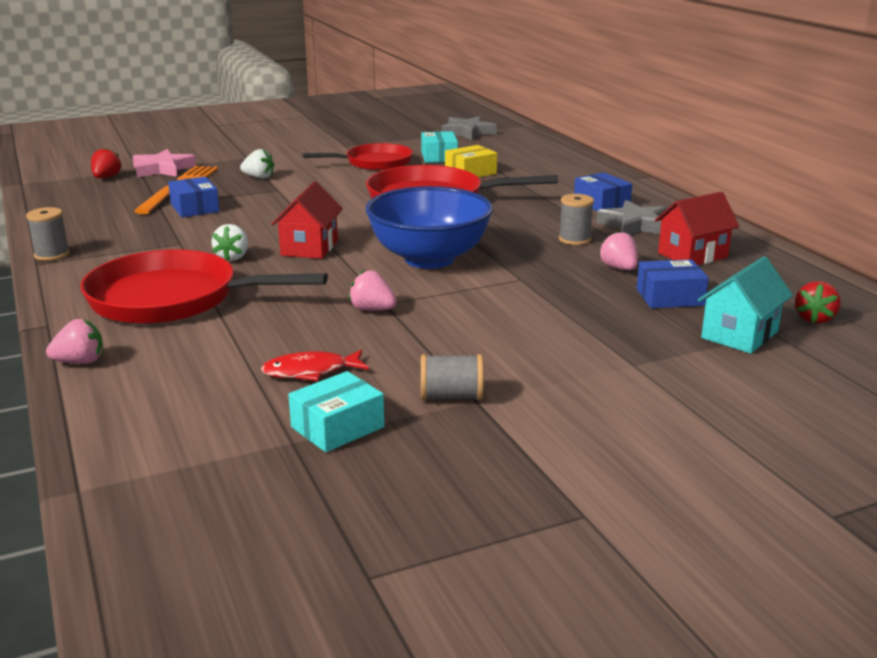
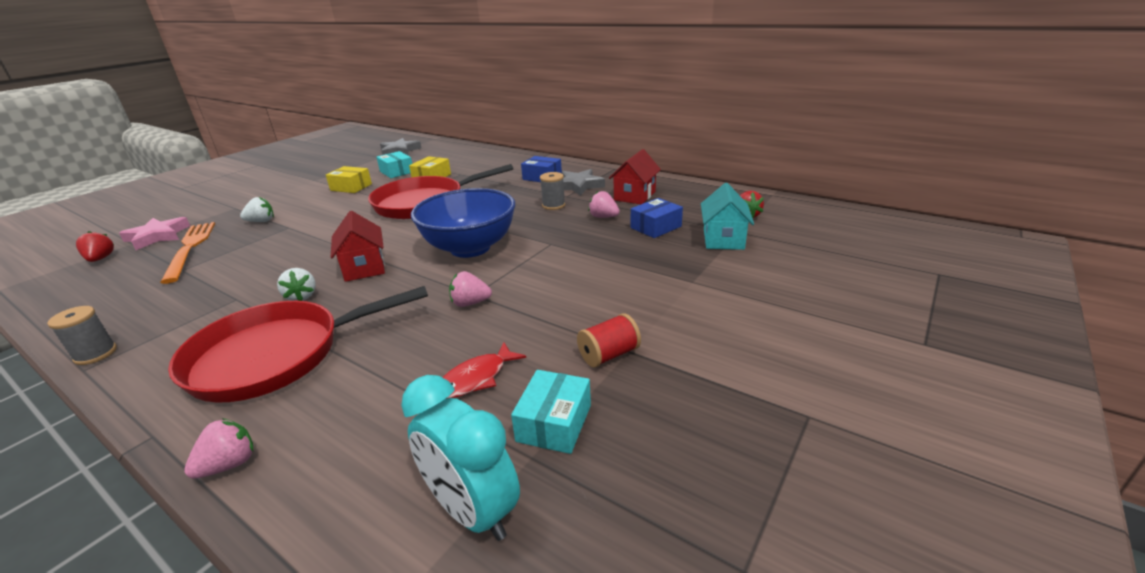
camera: 30 degrees left, 5 degrees up
(195, 208) = (222, 263): blue box -> none
(211, 455) = (472, 510): none -> turquoise clock
(374, 163) = (351, 187): red pan -> yellow box
(451, 396) = (609, 355): grey spool -> red spool

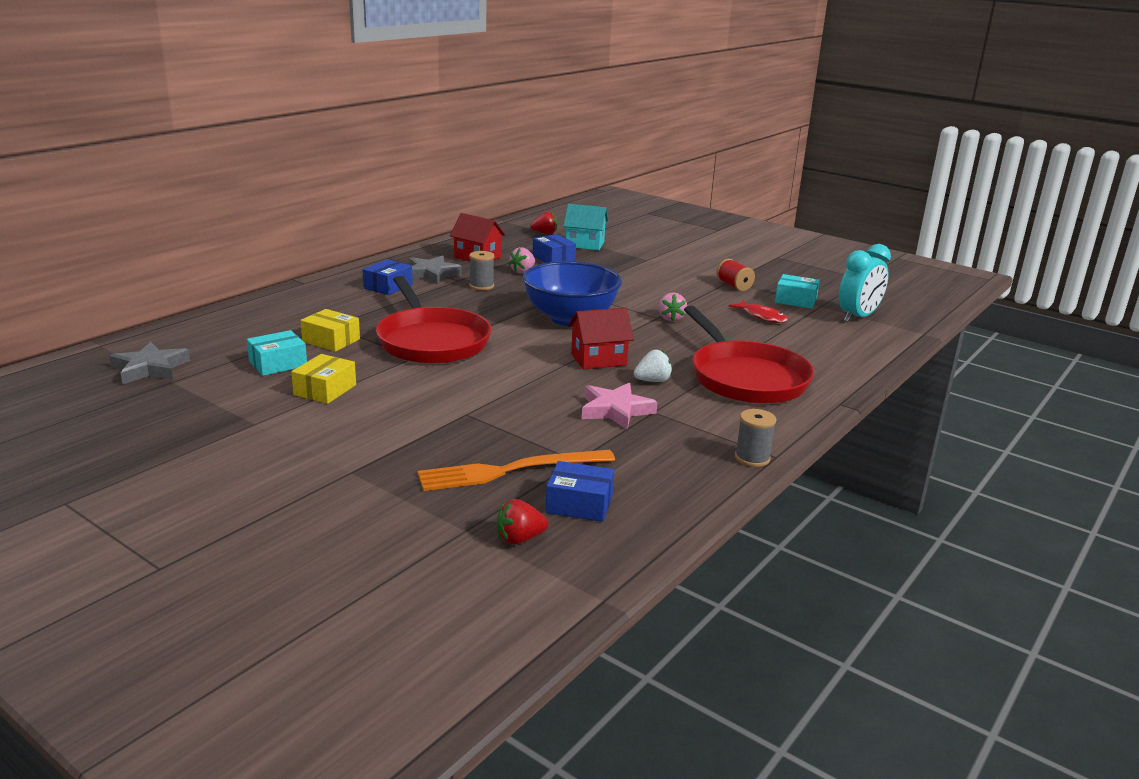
camera: 90 degrees left, 5 degrees down
(118, 275) = (579, 504): none -> blue box
(157, 236) = (448, 512): pink star -> pink star (616, 410)
(229, 464) = (853, 374): pink strawberry -> none
(261, 221) = (431, 436): white strawberry -> none

